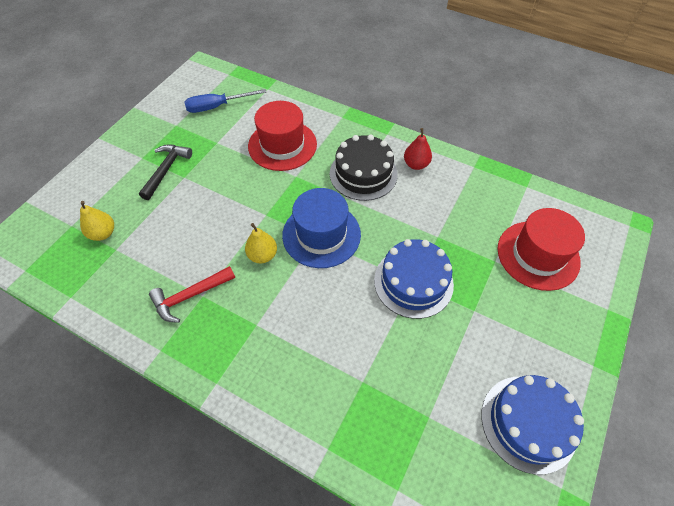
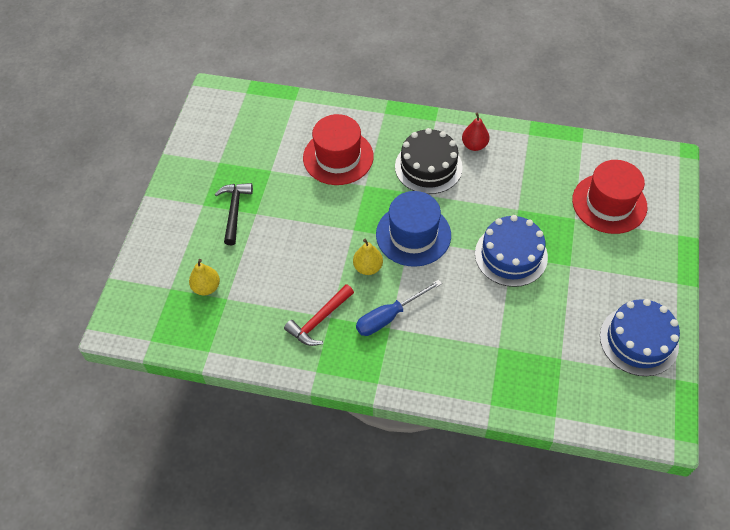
camera: 15 degrees left, 0 degrees up
(217, 106) = (252, 132): blue screwdriver -> blue screwdriver (389, 316)

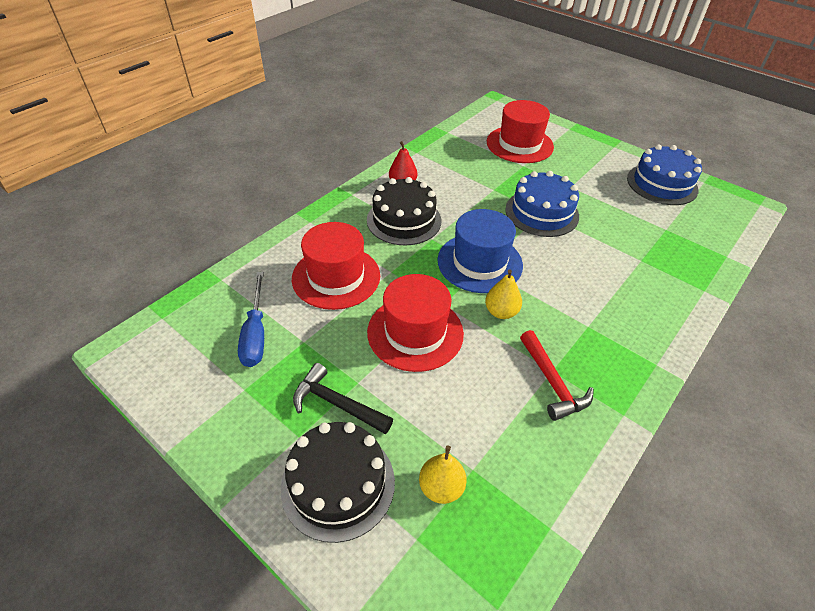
camera: 65 degrees left, 10 degrees down
(183, 238) = (338, 484): none -> black cake
(315, 225) = (415, 332): none -> red hat
(389, 316) = (573, 321): blue screwdriver -> blue screwdriver (255, 334)

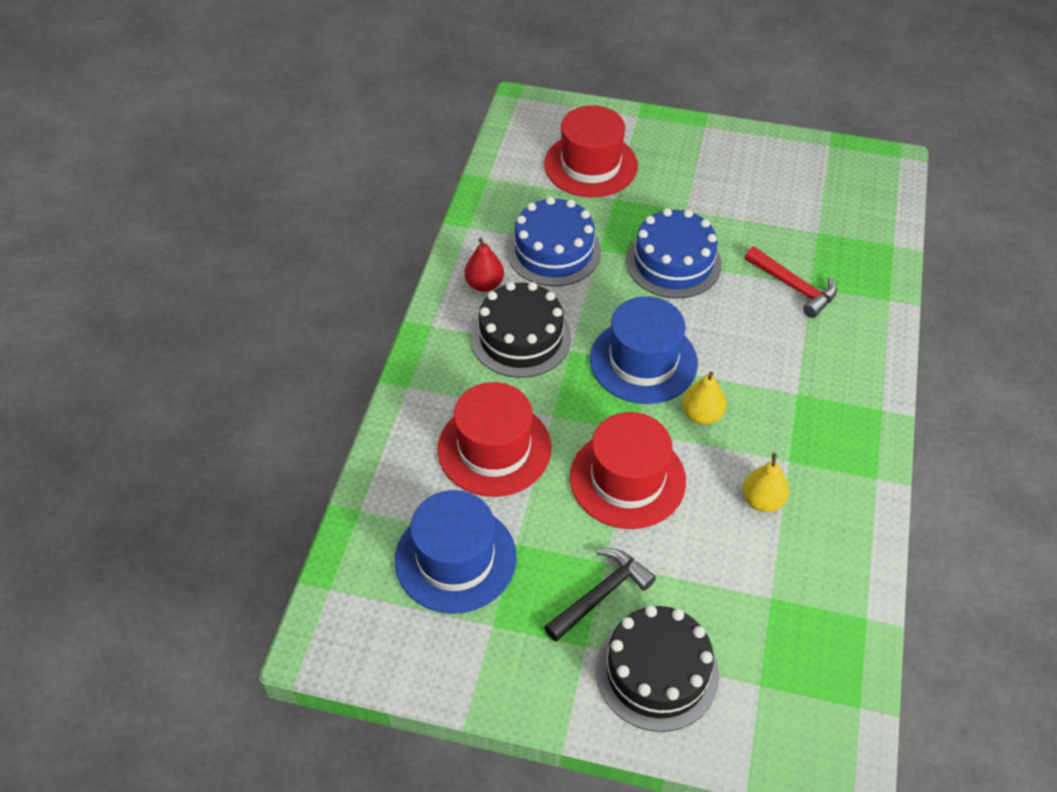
camera: 25 degrees left, 5 degrees up
(255, 334) = (455, 558): blue screwdriver -> blue hat
(337, 404) = (600, 595): black hammer -> black hammer turned 135 degrees clockwise
(441, 487) = (753, 628): yellow pear -> yellow pear (762, 500)
(552, 382) = (795, 474): red hammer -> red hammer (793, 287)
(662, 184) = (785, 166): blue cake -> blue cake (554, 251)

